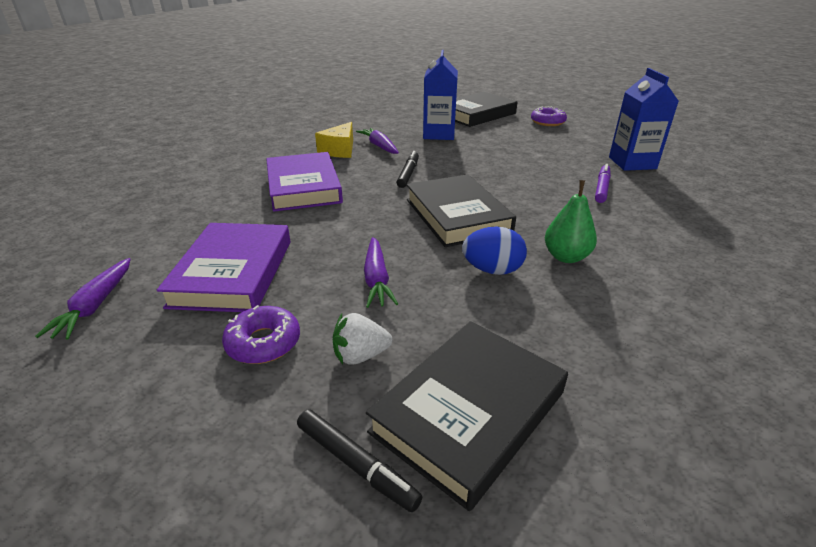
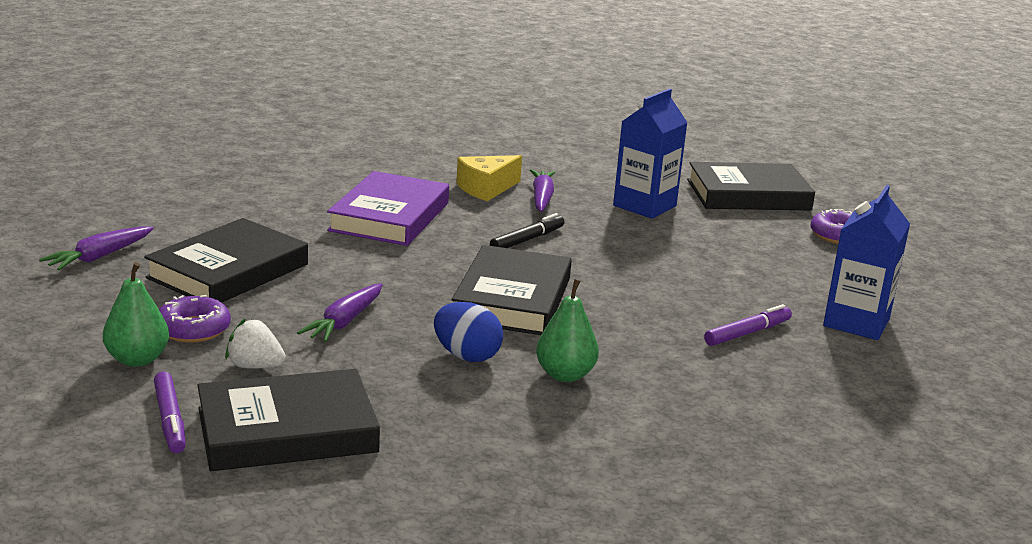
camera: 30 degrees right, 10 degrees down
(233, 272) = (228, 271): purple book -> black book
(245, 404) = (137, 359): none -> green pear
(356, 464) = (170, 420): black marker -> purple marker

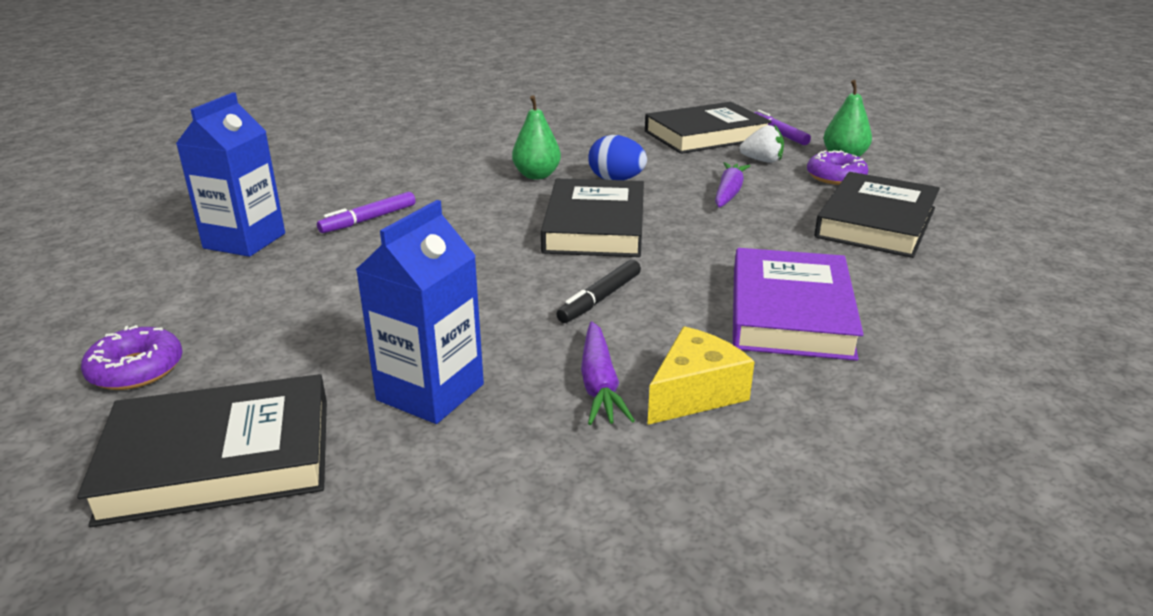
camera: 175 degrees right, 5 degrees up
(99, 257) = (1007, 222): purple carrot -> none

